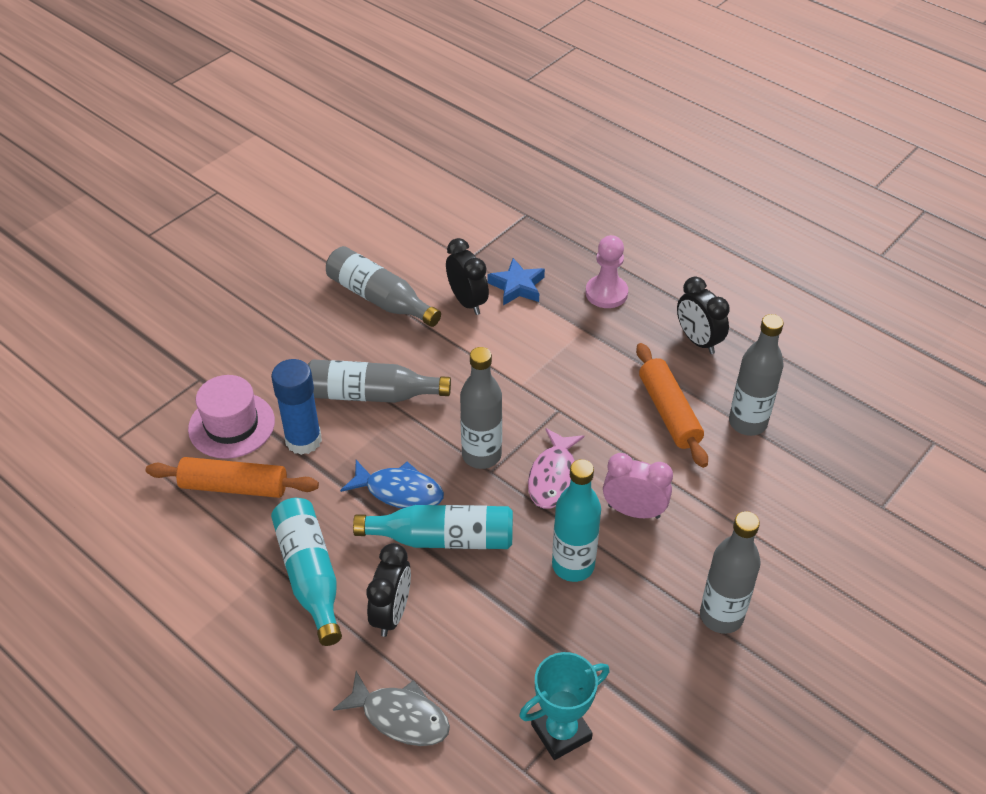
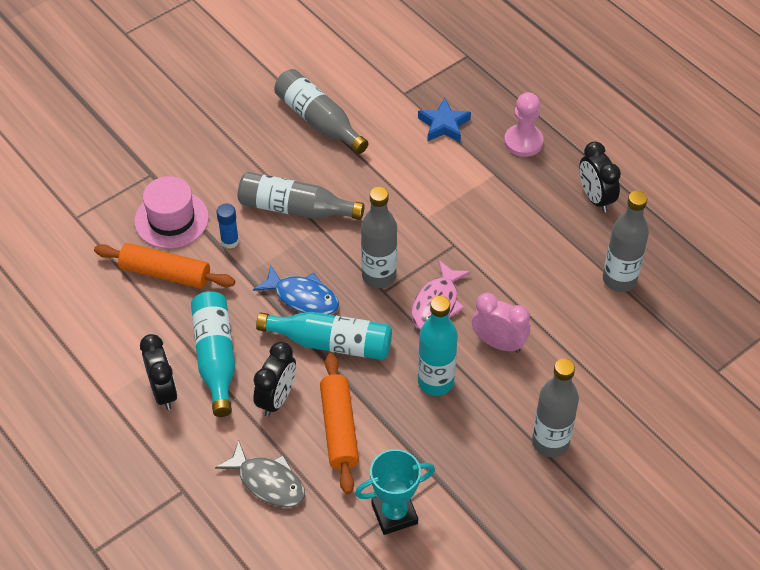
camera: 10 degrees right, 5 degrees up
(303, 440) = (230, 241): blue glue stick -> blue glue stick, size x0.57
(467, 302) = (396, 134): black clock -> black clock (163, 392)
(669, 412) = (551, 260): orange rolling pin -> orange rolling pin (339, 429)

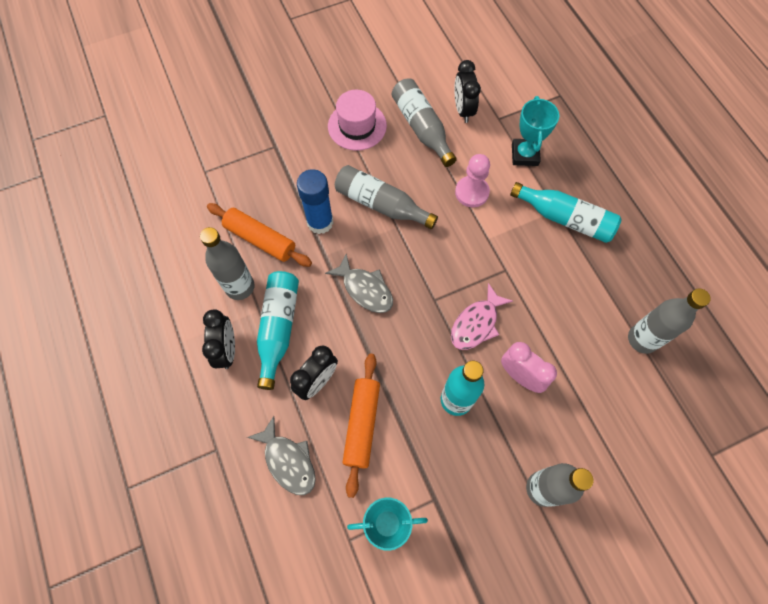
camera: 15 degrees right, 15 degrees up
(171, 219) = (279, 191): pink hat -> pink hat (357, 126)
(230, 241) = (320, 222): blue glue stick -> blue glue stick, size x1.76
(303, 297) = (365, 289): blue fish -> grey fish
(331, 343) = (377, 339): turquoise bottle -> turquoise bottle (565, 218)
(379, 276) = (434, 284): grey bottle -> grey bottle (240, 287)
(444, 125) = (524, 155): blue star -> turquoise trophy
(523, 142) = (588, 186): pink pawn -> pink pawn (471, 192)
(595, 198) = (639, 254): black clock -> black clock (463, 110)

